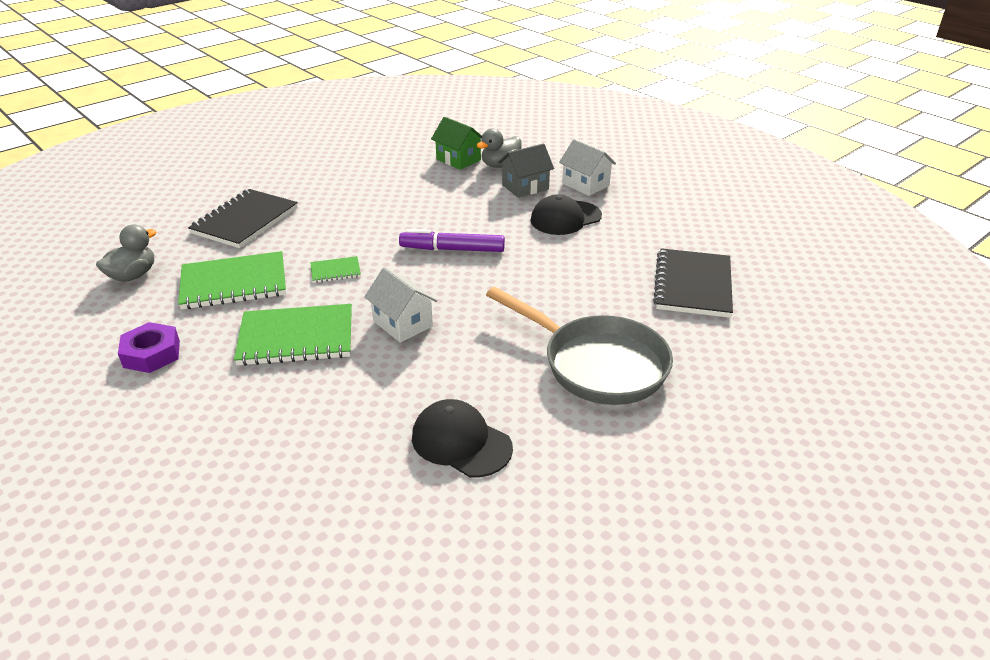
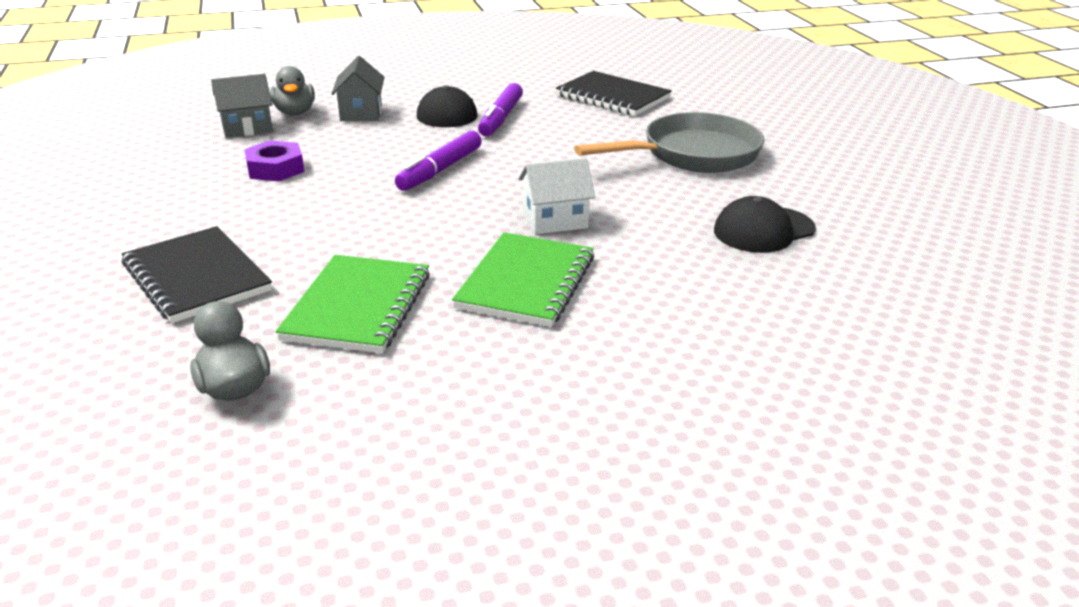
camera: 65 degrees left, 5 degrees down
(151, 354) = (469, 389): purple nut -> purple nut (275, 169)
(335, 271) = (408, 237): green notebook -> none
(458, 160) = (247, 128): green house -> grey house
(577, 244) = (500, 118): none -> purple marker
(585, 184) = (396, 90): white house -> none

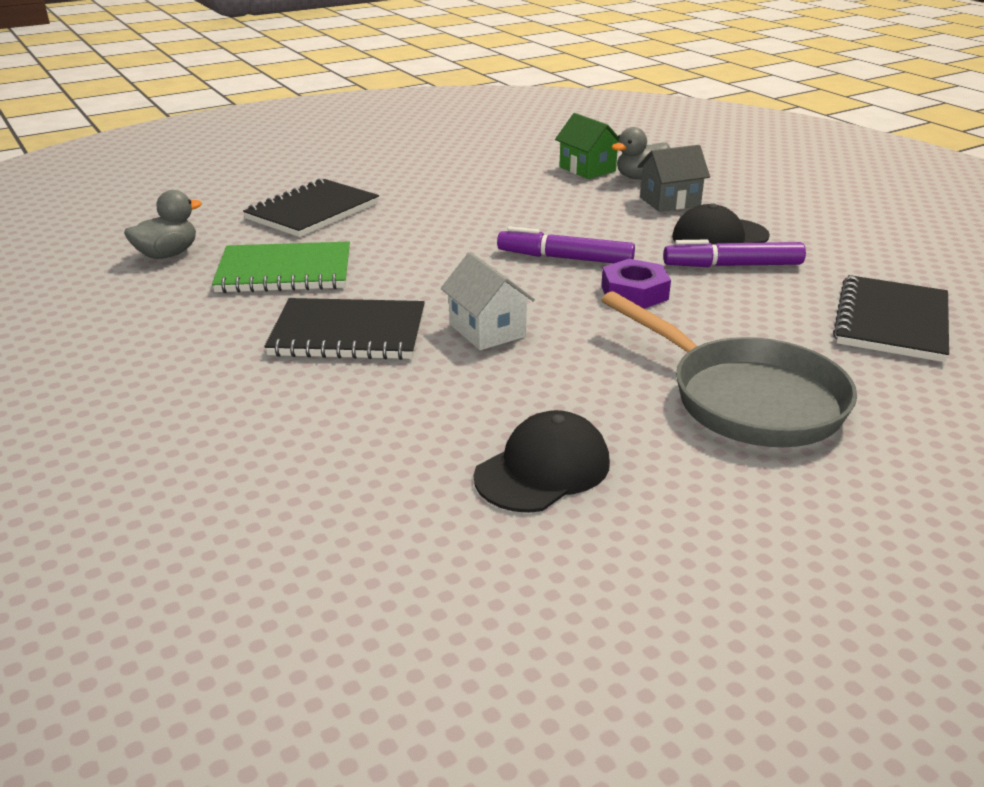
camera: 75 degrees right, 0 degrees up
(247, 128) = (587, 169): grey house -> green house
(275, 169) = (512, 196): purple nut -> purple nut (634, 292)
(526, 282) = (348, 333): green notebook -> black notebook
(763, 230) = (543, 469): black cap -> black cap turned 90 degrees clockwise

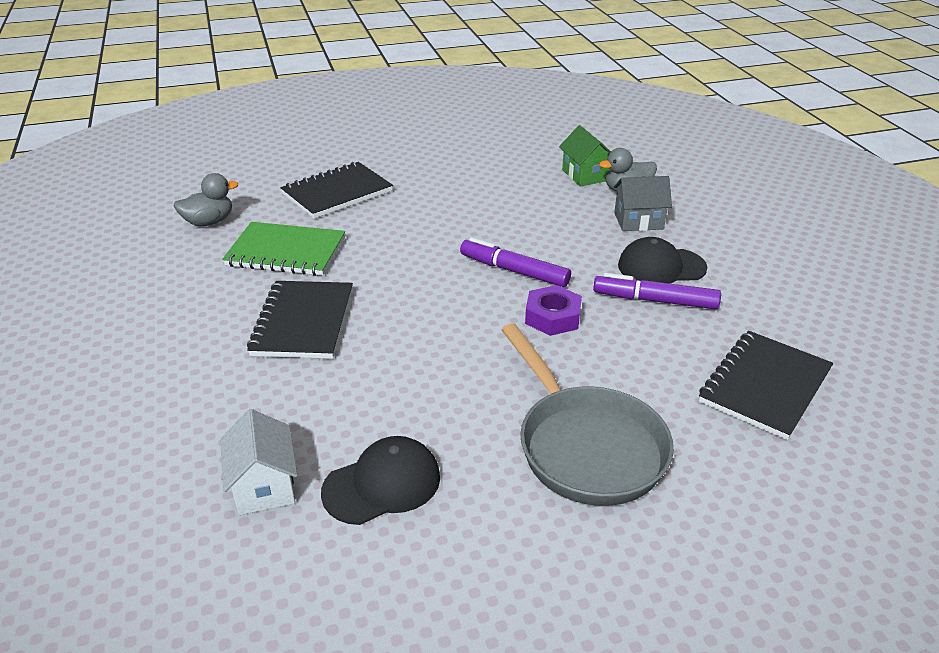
camera: 15 degrees right, 5 degrees up
(348, 333) = (303, 322): black notebook -> black notebook turned 75 degrees clockwise
(487, 330) = (411, 337): white house -> white house (264, 485)

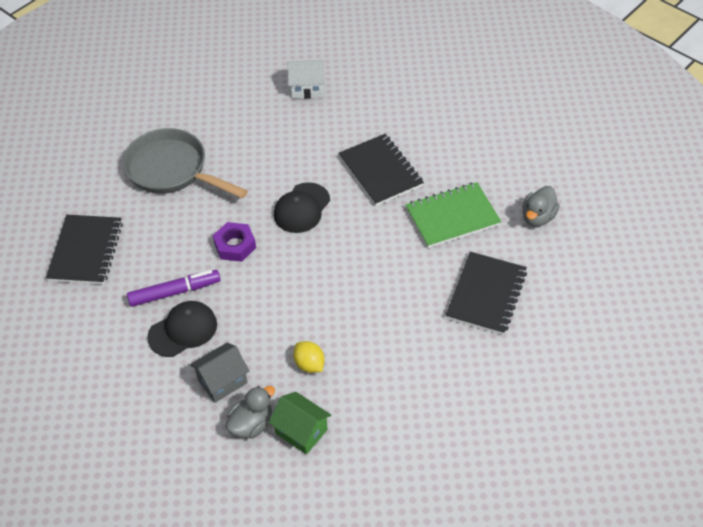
camera: 150 degrees right, 15 degrees up
(264, 485) = (307, 88): white house -> white house turned 45 degrees counterclockwise
(382, 484) = (256, 111): black cap -> black cap (302, 208)
(514, 271) = (285, 274): purple marker -> none
(545, 205) = (309, 364): none -> yellow lemon

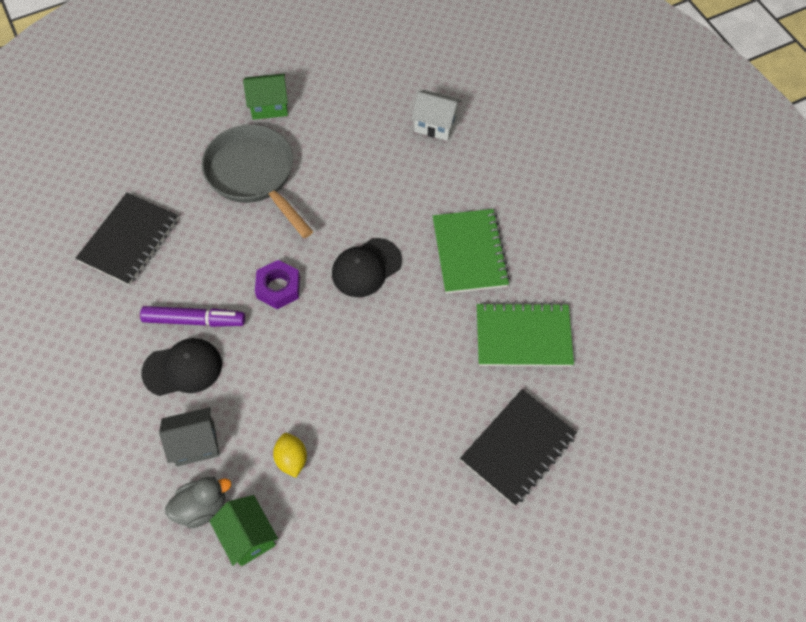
camera: 20 degrees right, 10 degrees up
(158, 115) = (269, 106): none -> green house
(380, 171) = (469, 252): black notebook -> green notebook
(538, 217) = (619, 372): grey duck -> none

